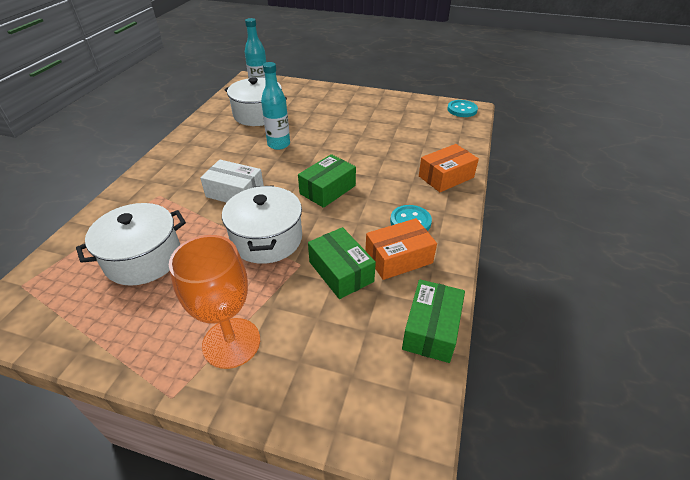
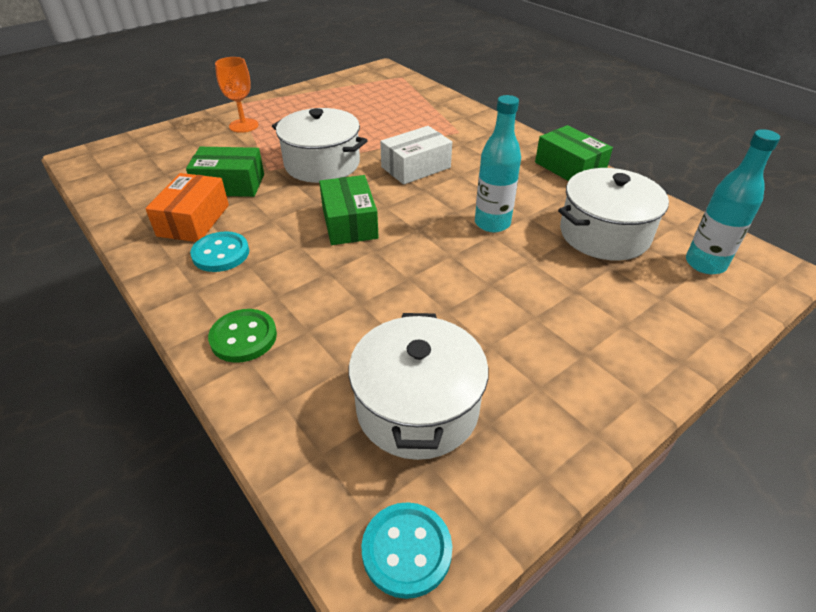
camera: 125 degrees right, 0 degrees up
(143, 258) = (373, 113): white pot -> white pot (417, 407)
(231, 342) = (243, 125): orange goblet -> orange goblet, size x0.66
(431, 329) = (114, 200): green box -> green box (569, 168)
(446, 177) = (243, 337): orange box -> green button

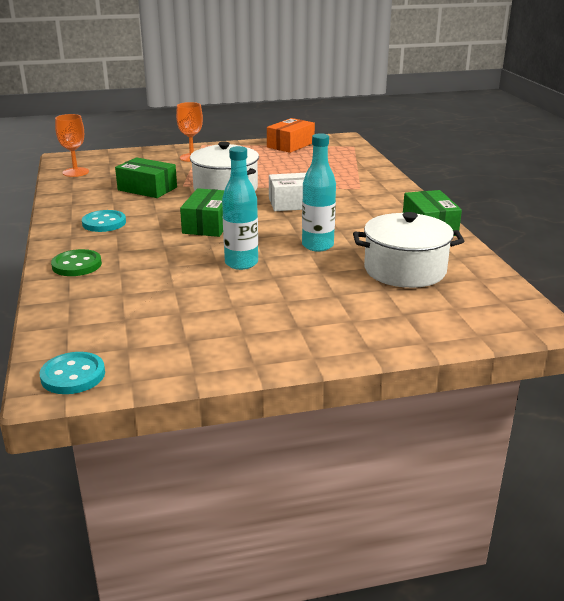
camera: 25 degrees right, 15 degrees down
(115, 178) = (75, 172): none -> orange goblet
(193, 220) = (104, 203): orange box -> orange box (290, 145)
(417, 407) = (149, 322): white pot -> none
(705, 264) = (472, 305): turquoise bottle -> turquoise bottle (241, 263)

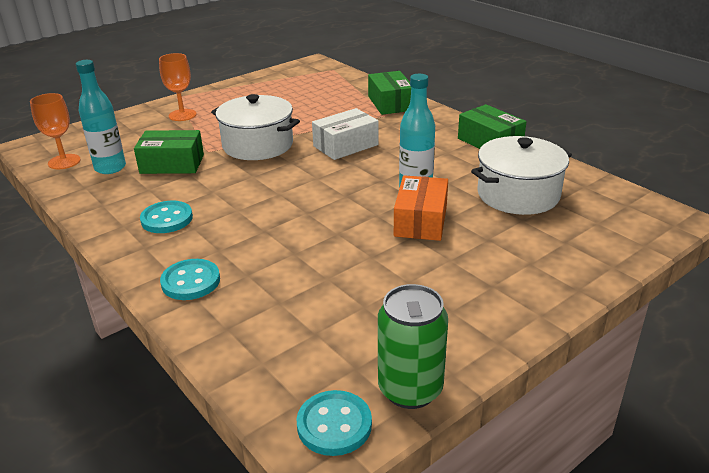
camera: 25 degrees left, 5 degrees up
(77, 265) = (191, 281): green button -> turquoise button
(150, 372) = (410, 389): none -> green can
(208, 224) = (284, 192): green box -> green box (390, 103)
(241, 263) = (364, 229): turquoise bottle -> turquoise bottle (110, 168)
(290, 145) = (271, 80): orange box -> orange box (420, 221)

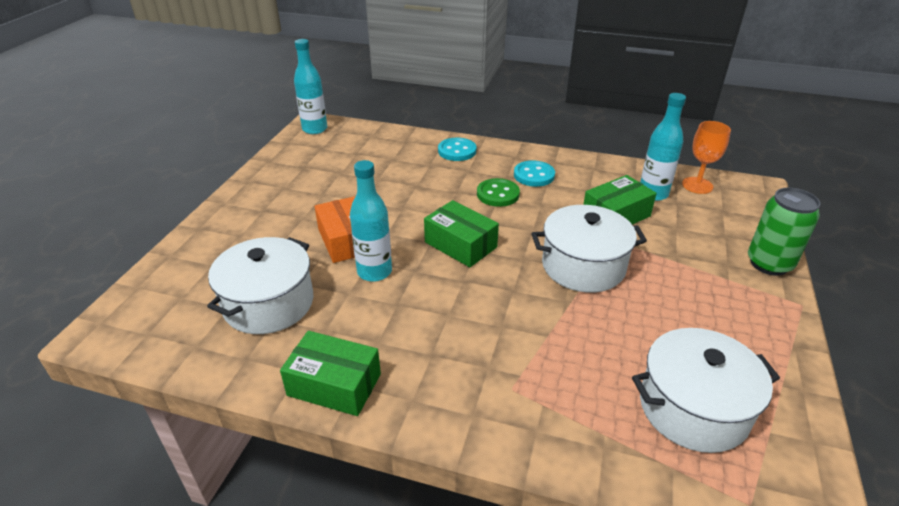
camera: 145 degrees right, 5 degrees up
(182, 115) = (729, 276): orange goblet -> none
(231, 213) = (498, 194): none -> green button
(308, 88) = (693, 408): none -> white pot
(334, 425) = (315, 129): turquoise button -> turquoise bottle
(346, 145) = (498, 303): white box -> none
(390, 103) = (535, 424): green box -> green box (460, 245)
(410, 389) = (287, 149): green can -> green can (769, 263)

